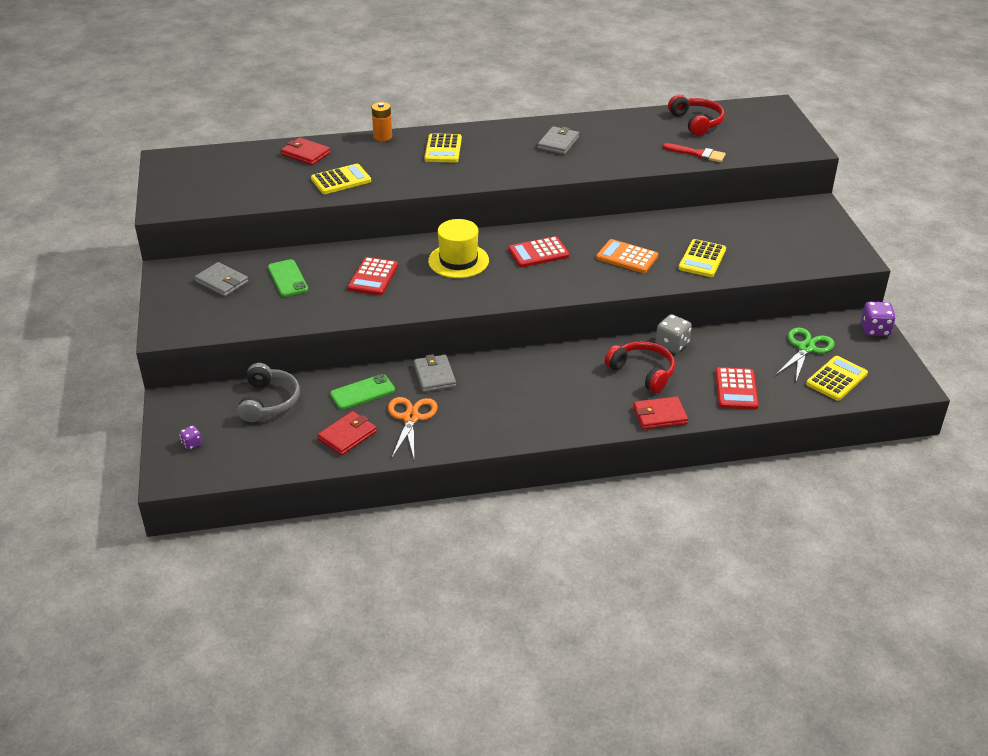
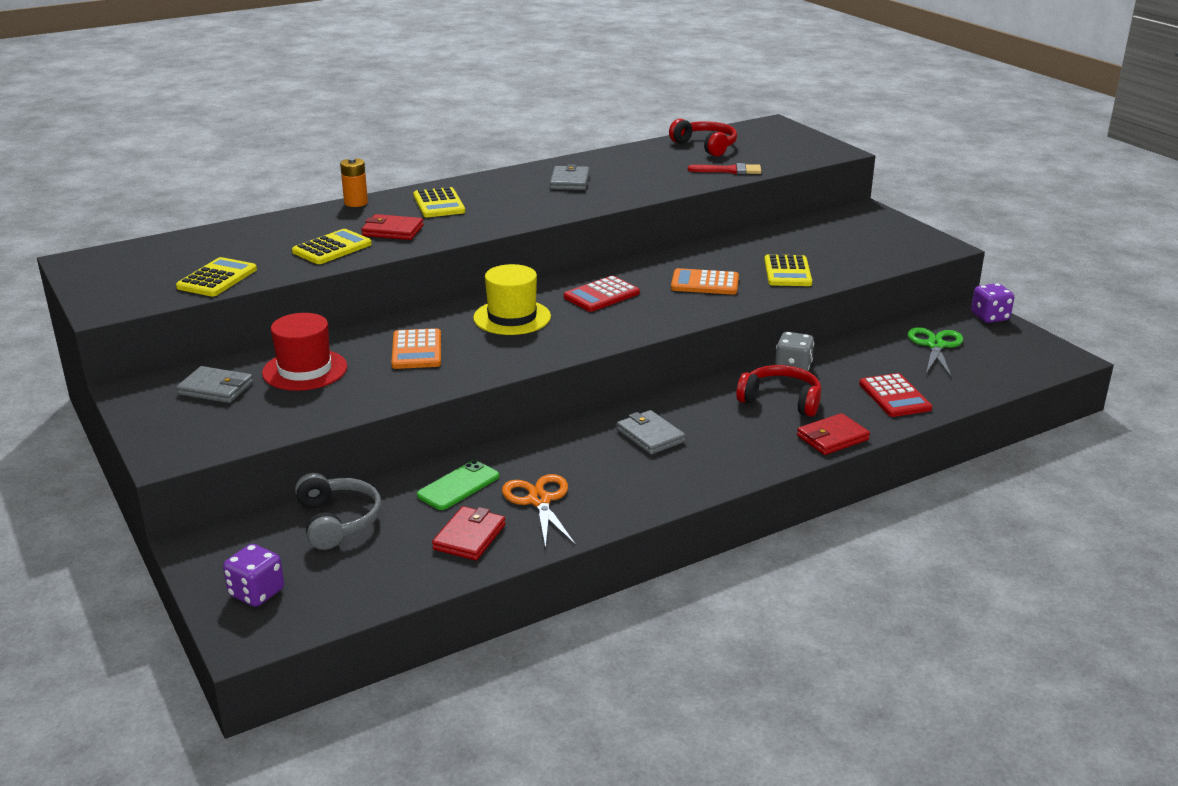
camera: 20 degrees left, 10 degrees down
(192, 444) = (256, 593): purple dice -> purple dice, size x1.76
(288, 278) = (305, 370): green phone -> red hat
(306, 154) = (268, 231): red wallet -> red wallet (393, 231)
(373, 277) = (416, 350): red calculator -> orange calculator
(434, 376) = (539, 450): grey wallet -> grey wallet (650, 436)
(836, 379) = (989, 367): yellow calculator -> yellow calculator (217, 278)

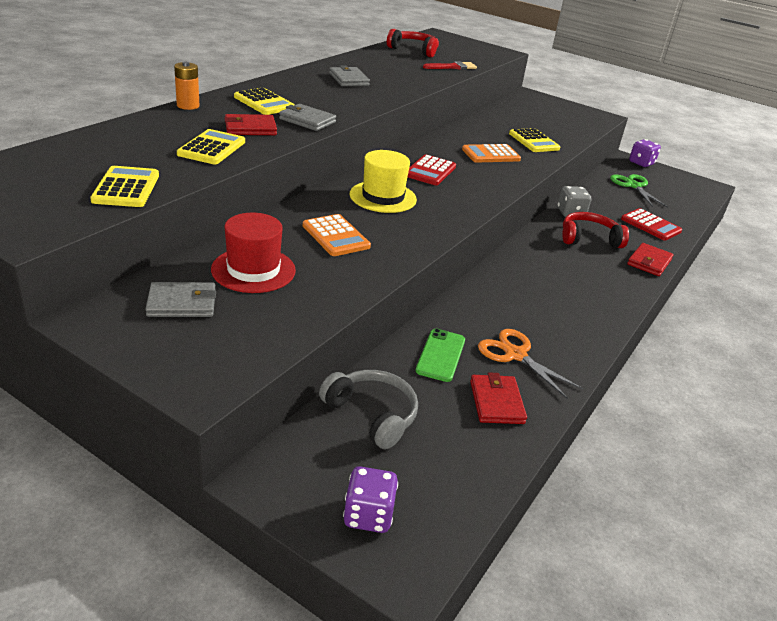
camera: 30 degrees left, 5 degrees up
(650, 436) = (536, 282): grey wallet -> grey wallet (307, 120)

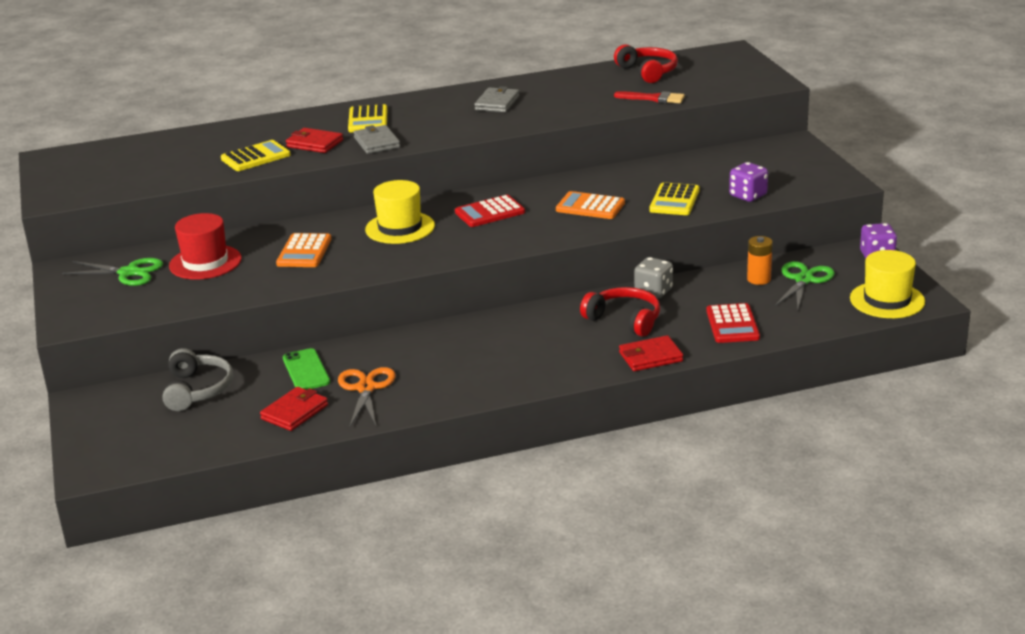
camera: 45 degrees right, 5 degrees down
(126, 188) = (150, 179): yellow calculator -> none
(182, 303) = (128, 273): grey wallet -> green scissors
(188, 106) = (297, 115): orange battery -> orange battery (759, 279)
(368, 515) = (112, 439): purple dice -> purple dice (748, 196)
(440, 355) = (306, 370): green phone -> green phone turned 75 degrees counterclockwise
(692, 189) = (887, 300): none -> yellow hat

